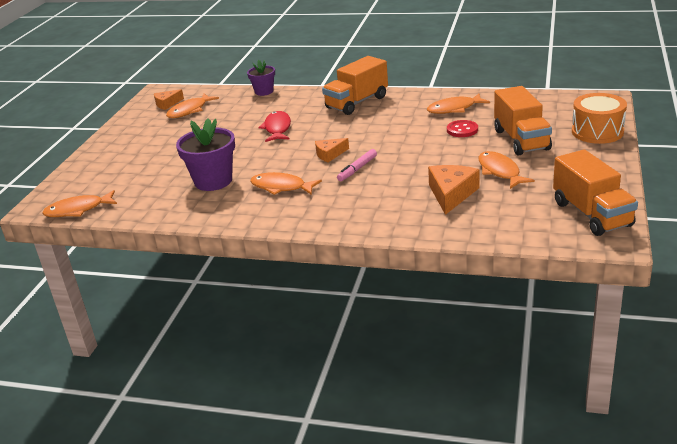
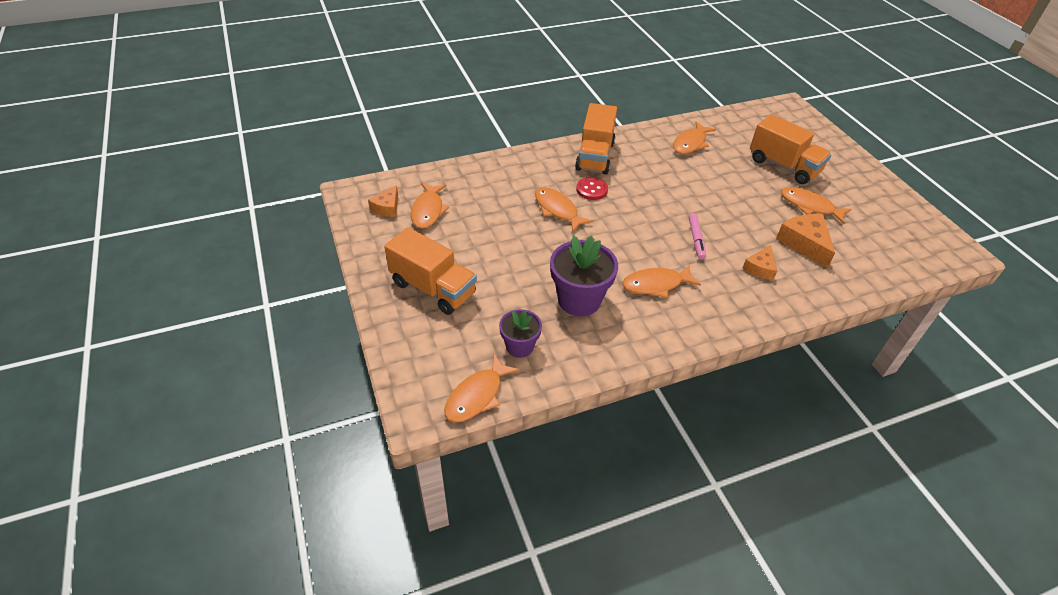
camera: 40 degrees left, 15 degrees up
(264, 91) = (481, 163): purple flower pot -> purple flower pot (519, 346)
(277, 128) = (557, 210): red fish -> orange fish
(329, 154) = (649, 229): orange cheese -> orange cheese (760, 268)
(462, 130) = (726, 167): red button -> red button (592, 190)
(591, 214) = (920, 231): orange truck -> orange truck (433, 288)
(597, 132) = (825, 142): orange drum -> none

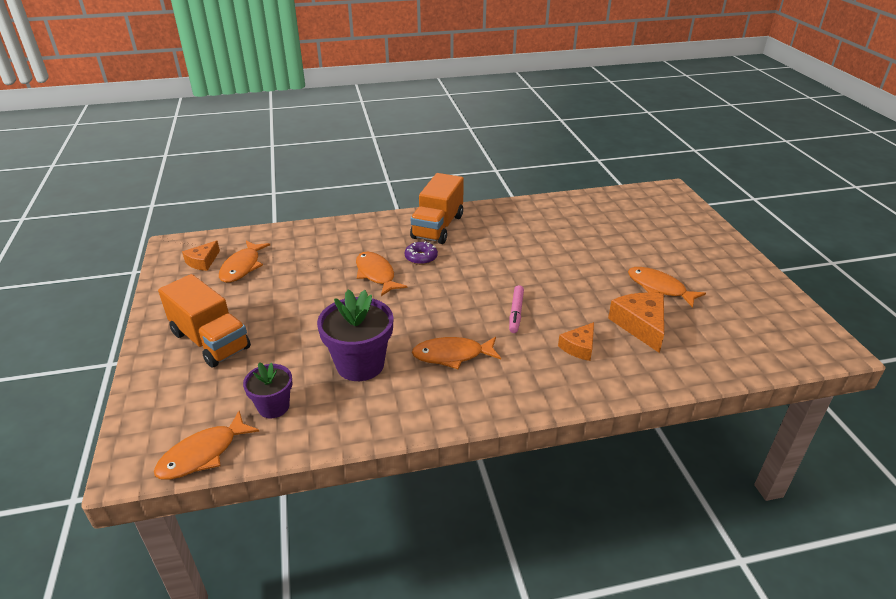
camera: 10 degrees right, 10 degrees down
(592, 190) = (421, 257): red button -> purple donut
(690, 143) = (545, 220): orange fish -> none
(783, 166) = (642, 247): orange truck -> none

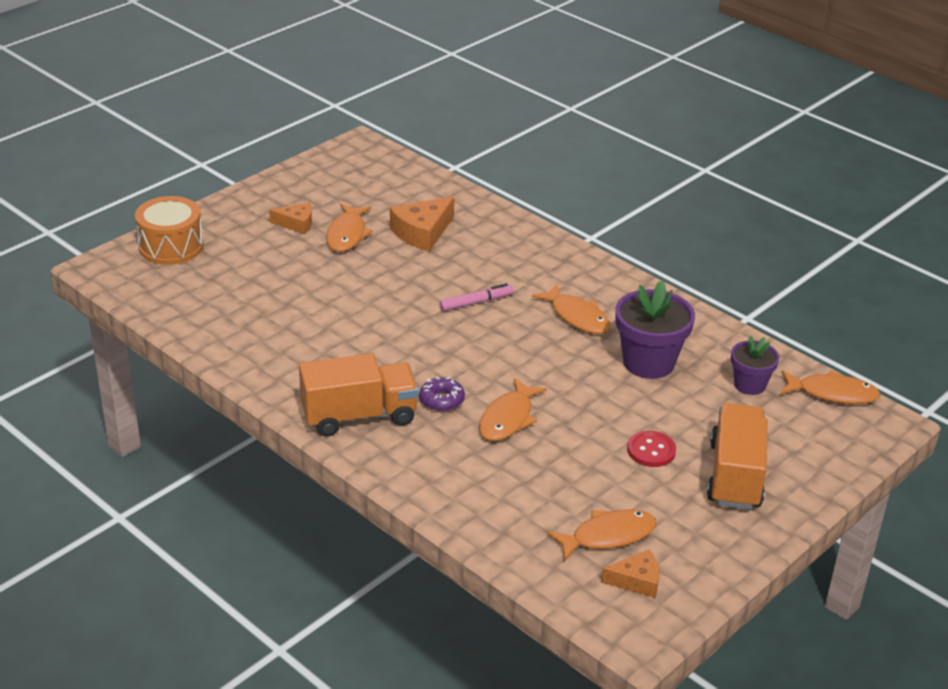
camera: 125 degrees left, 0 degrees up
(278, 316) = (651, 450): none -> red button
(579, 347) = (490, 256): orange cheese -> orange cheese (296, 224)
(682, 216) = (171, 246): none -> orange drum

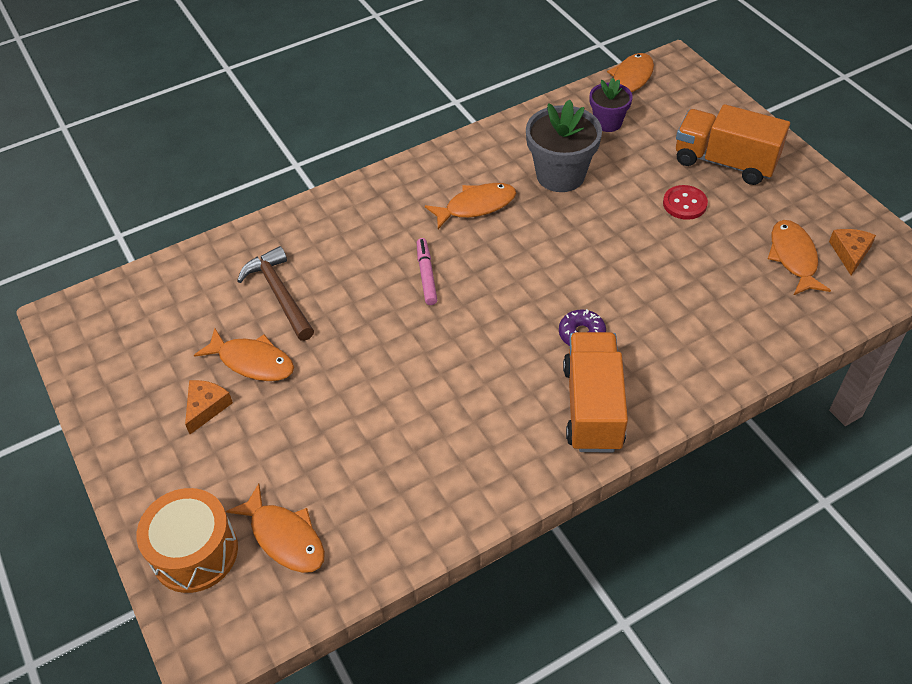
camera: 70 degrees left, 15 degrees up
(422, 232) = (279, 294): orange cheese -> brown hammer
(508, 418) = (621, 290): orange fish -> orange fish (284, 537)
(648, 362) = (560, 175): purple flower pot -> grey flower pot

